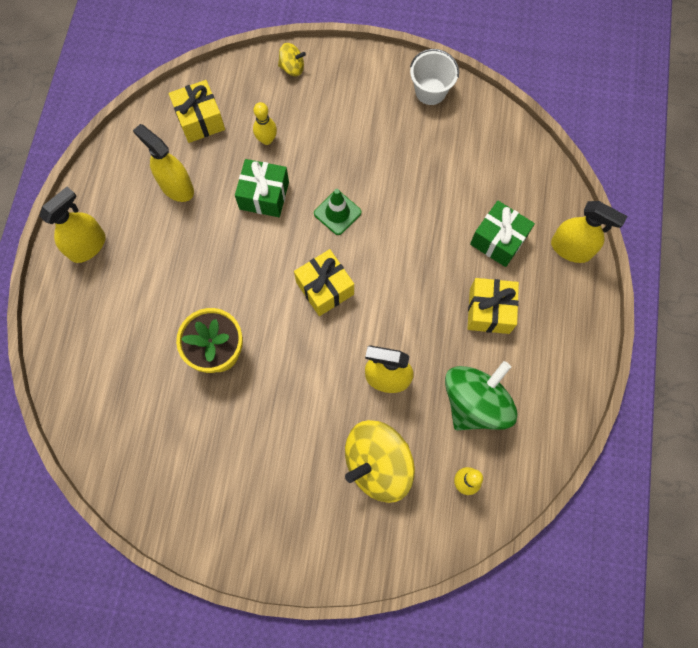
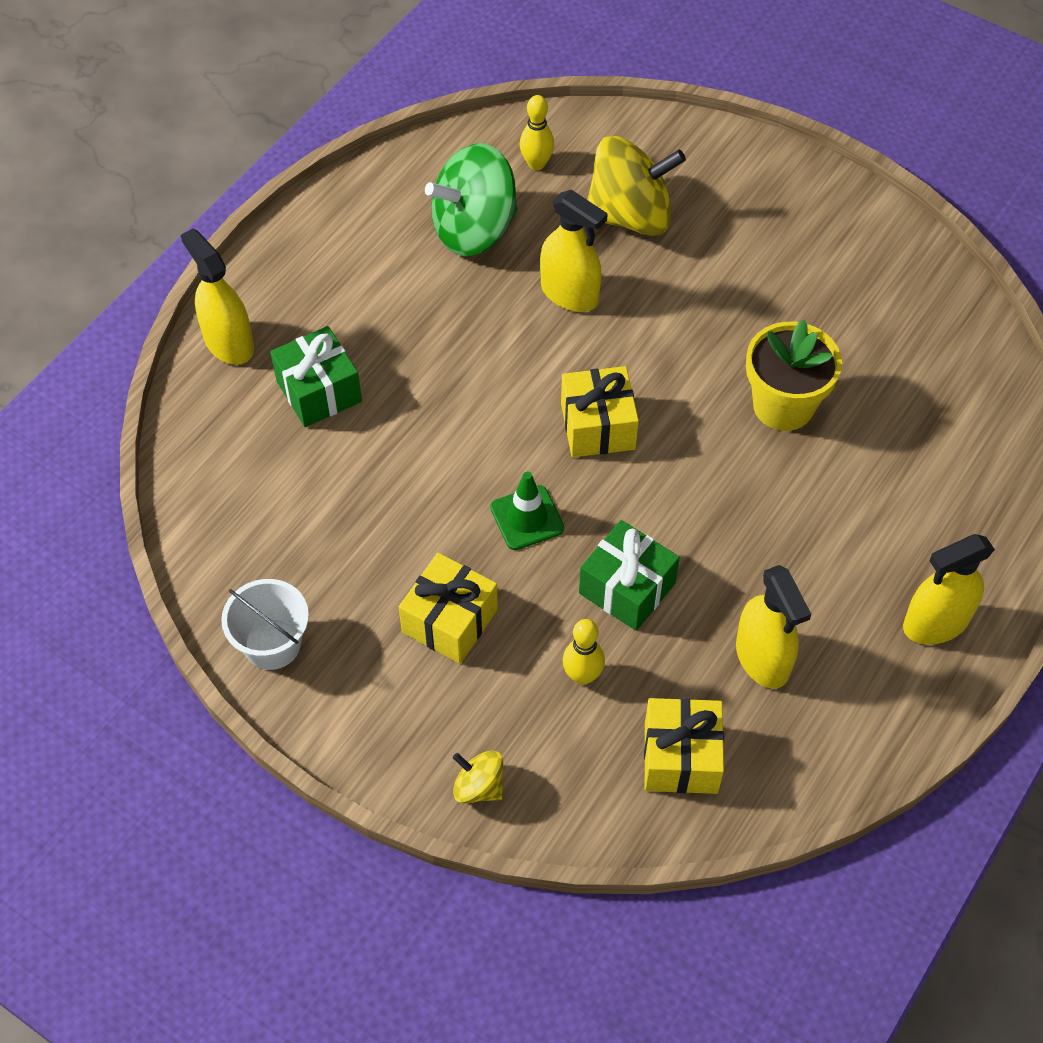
camera: 155 degrees left, 15 degrees down
(489, 311) = (390, 315): yellow gift -> yellow gift (450, 621)

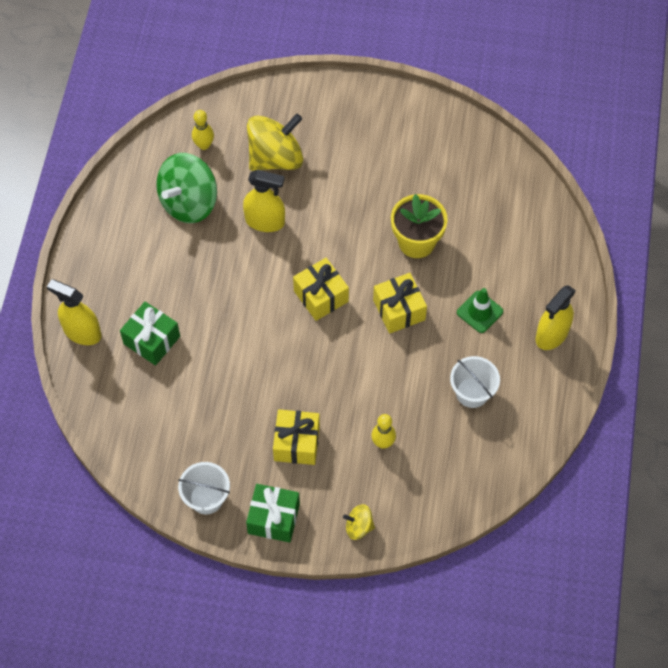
camera: 25 degrees left, 5 degrees up
(527, 518) = (309, 366): green traffic cone -> green traffic cone (479, 312)
(627, 588) = (382, 384): green gift -> green gift (273, 518)
(680, 757) = (455, 465): yellow gift -> yellow gift (399, 310)
(762, 658) = (472, 392): yellow spray bottle -> white bucket

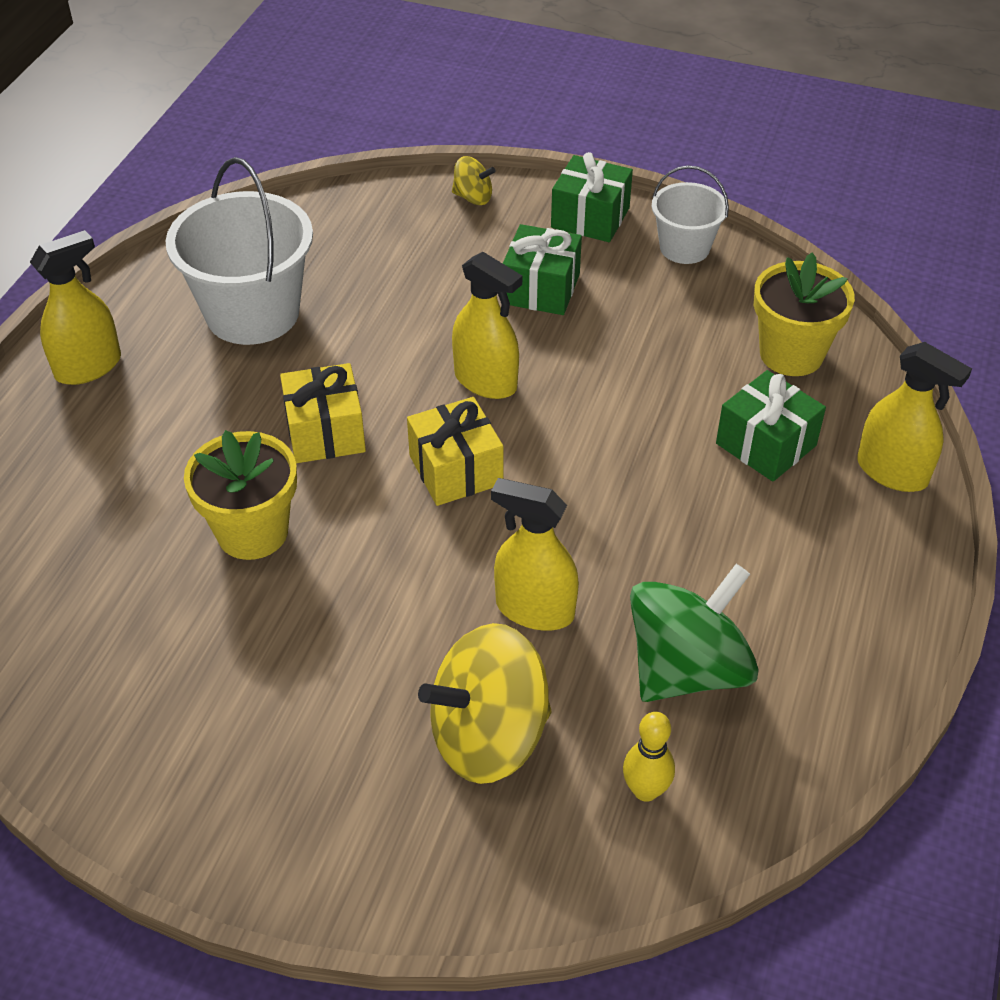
camera: 170 degrees left, 15 degrees down
(136, 411) = (791, 354): none -> yellow flower pot
(296, 443) = (541, 289): yellow gift -> green gift
(317, 361) = (486, 381): none -> yellow spray bottle
(383, 443) = (411, 274): yellow bowling pin -> none
(472, 392) = (252, 313): white bucket -> white bucket, size x1.78
(479, 312) = (189, 412): green traffic cone -> none

